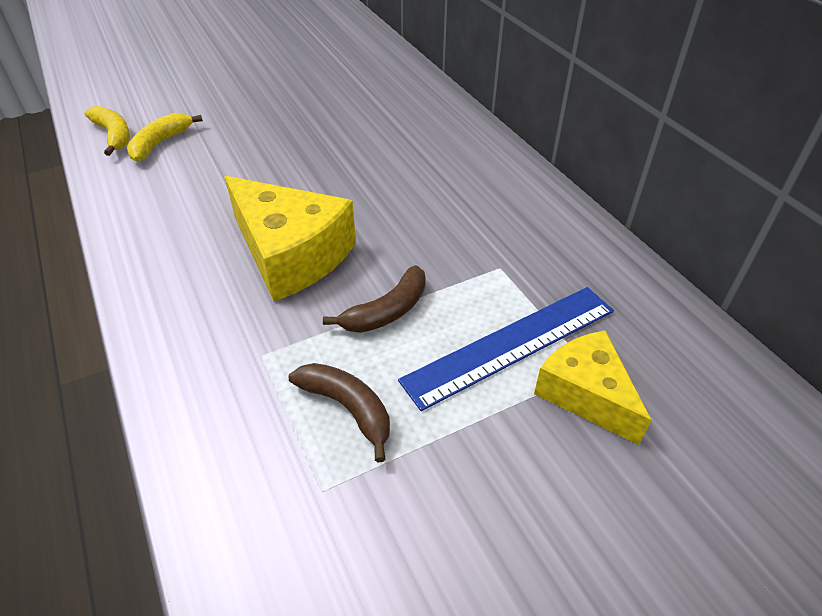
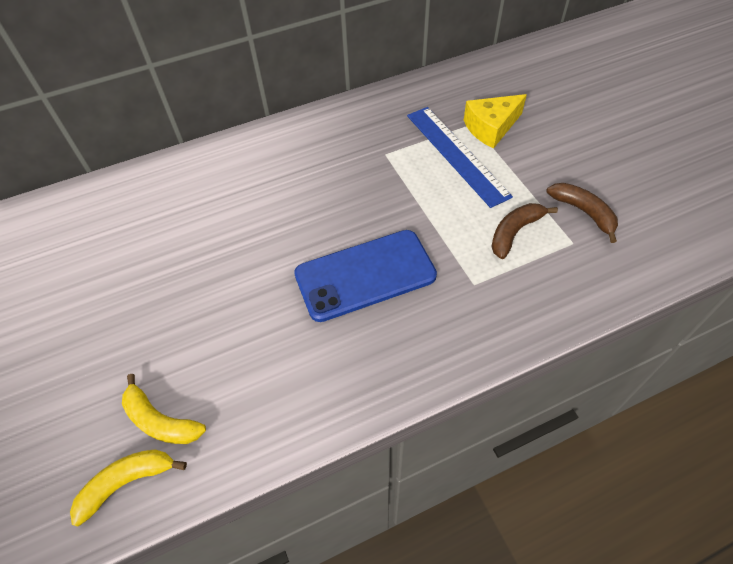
camera: 85 degrees left, 10 degrees up
(291, 254) = (365, 275): yellow cheese -> blue phone
(387, 311) = (429, 214): brown banana -> brown banana (583, 212)

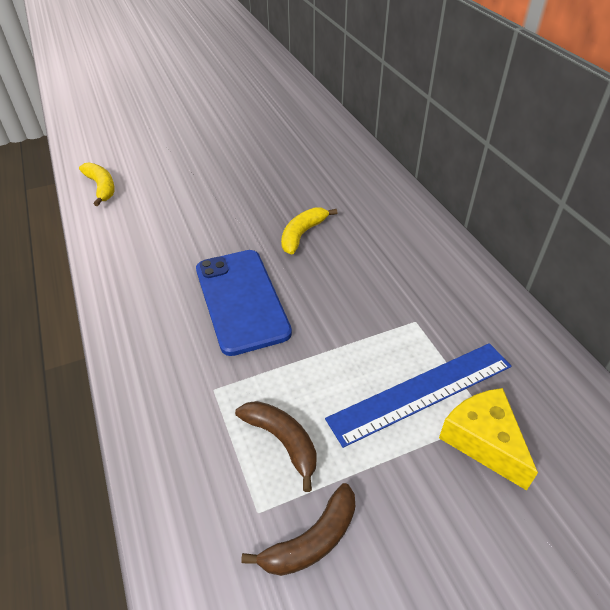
camera: 90 degrees right, 10 degrees down
(160, 421) = (138, 196): yellow banana -> yellow banana (302, 234)

